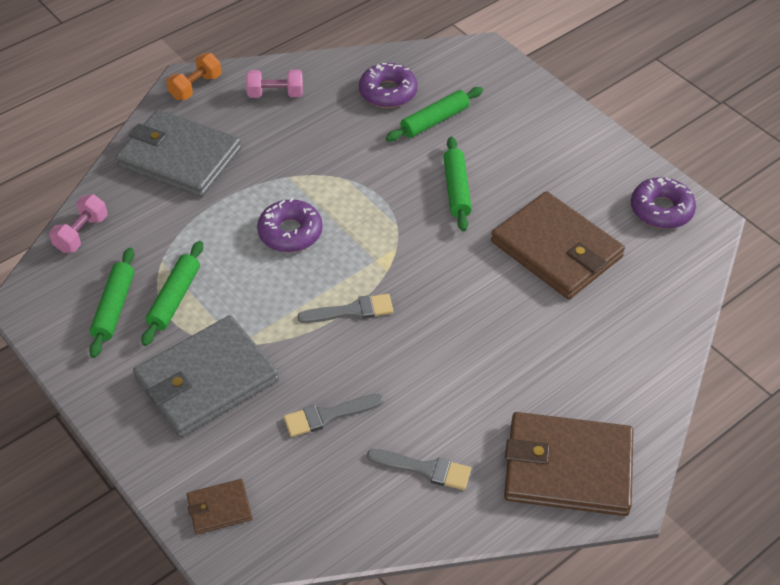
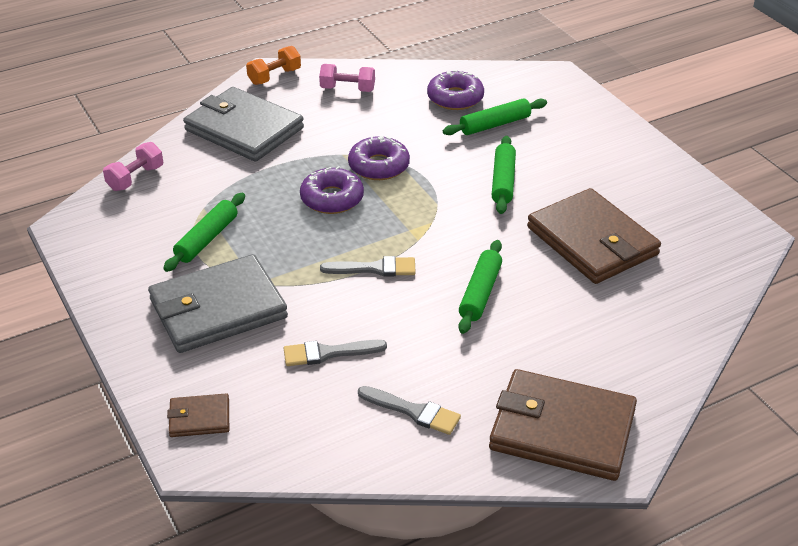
camera: 10 degrees right, 10 degrees down
(114, 307) = (148, 240): green rolling pin -> green rolling pin (480, 293)
(661, 210) = (707, 220): purple donut -> purple donut (379, 166)

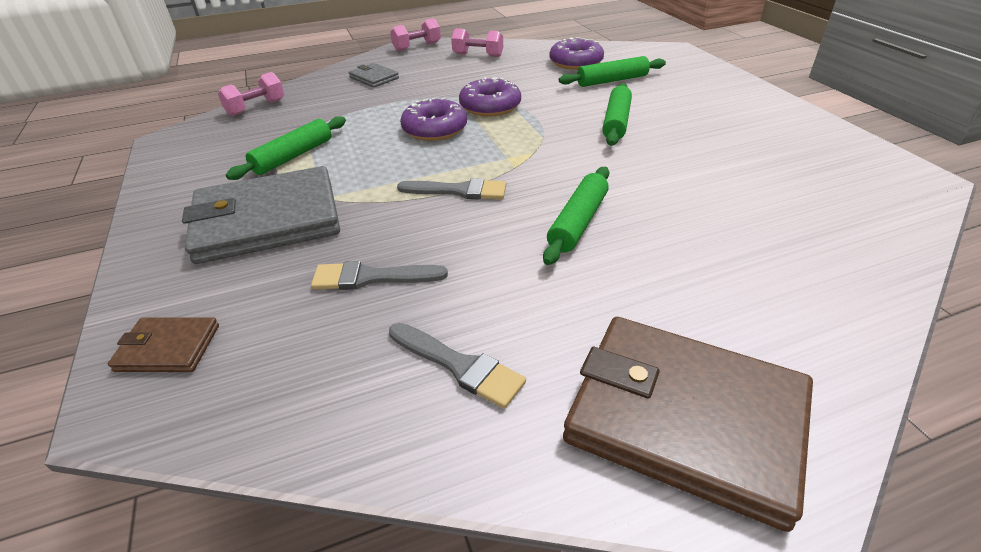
camera: 10 degrees right, 0 degrees up
(244, 129) = (374, 78): grey wallet -> grey wallet, size x0.46
(274, 76) = (417, 47): orange dumbbell -> pink dumbbell
(592, 241) = (717, 177): brown wallet -> none

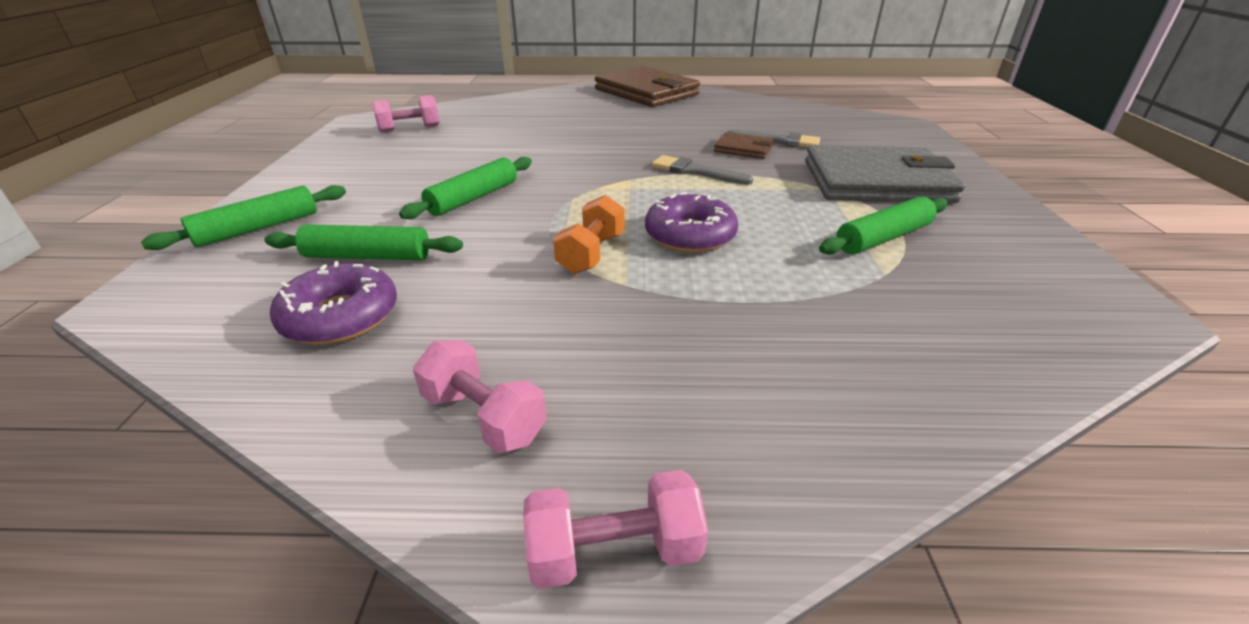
camera: 160 degrees left, 5 degrees down
(168, 348) = (901, 136): brown wallet -> brown wallet (743, 149)
(256, 108) = (1023, 358): pink dumbbell -> pink dumbbell (410, 129)
(374, 78) = (774, 394): grey wallet -> none
(459, 366) = (733, 111): grey brush -> none
(490, 106) = (591, 253): purple donut -> orange dumbbell
(578, 222) = (618, 140): green rolling pin -> green rolling pin (258, 228)

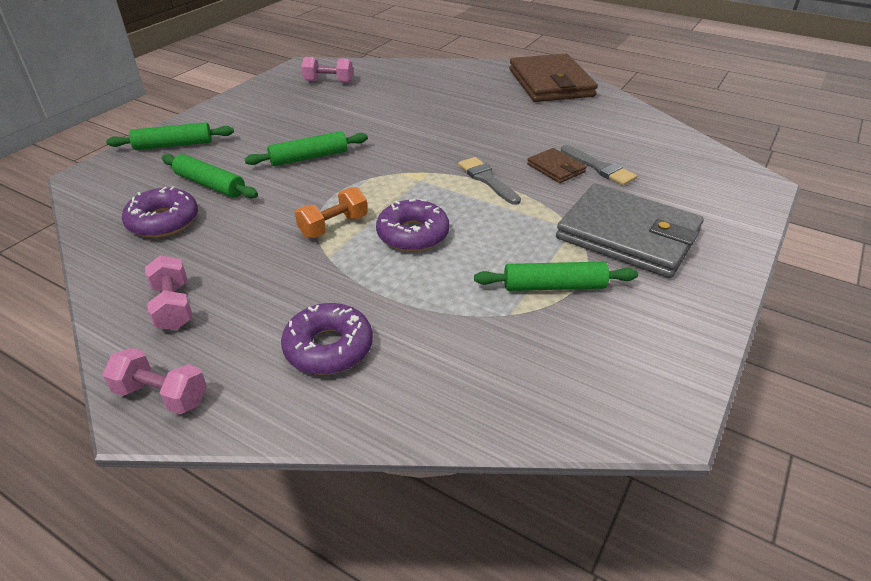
camera: 30 degrees right, 5 degrees up
(758, 380) = (328, 348): none -> purple donut

